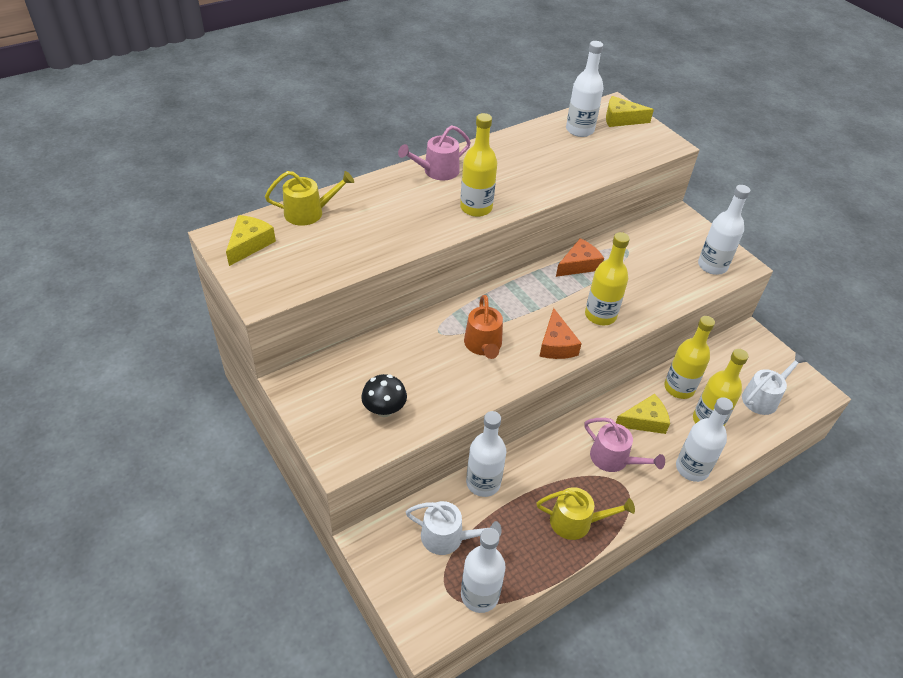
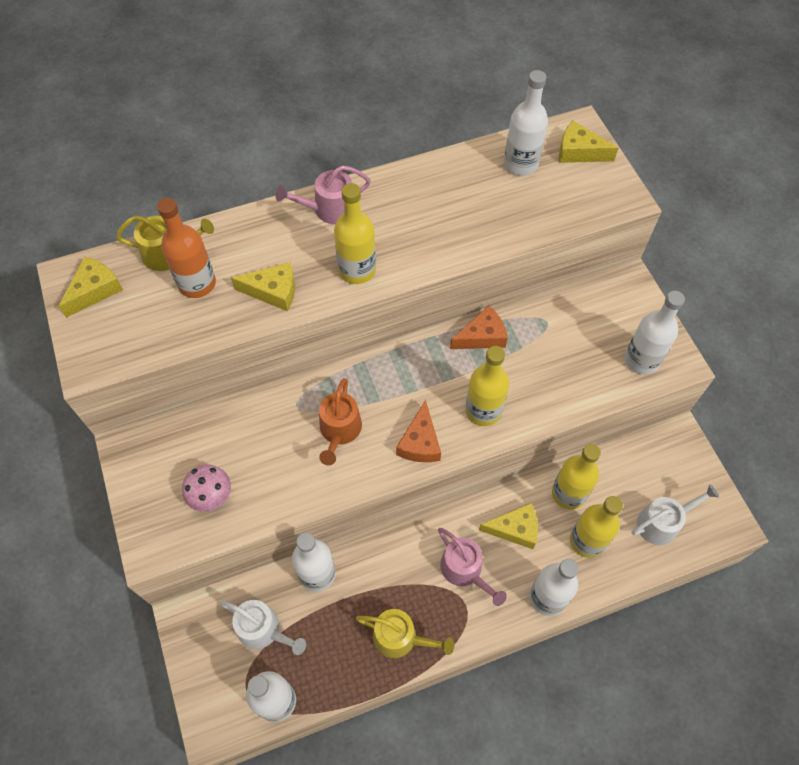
camera: 15 degrees right, 15 degrees up
(341, 230) = (197, 283): none -> orange bottle
(384, 409) = (211, 496): black mushroom -> pink mushroom
(410, 229) = (273, 291): none -> yellow cheese

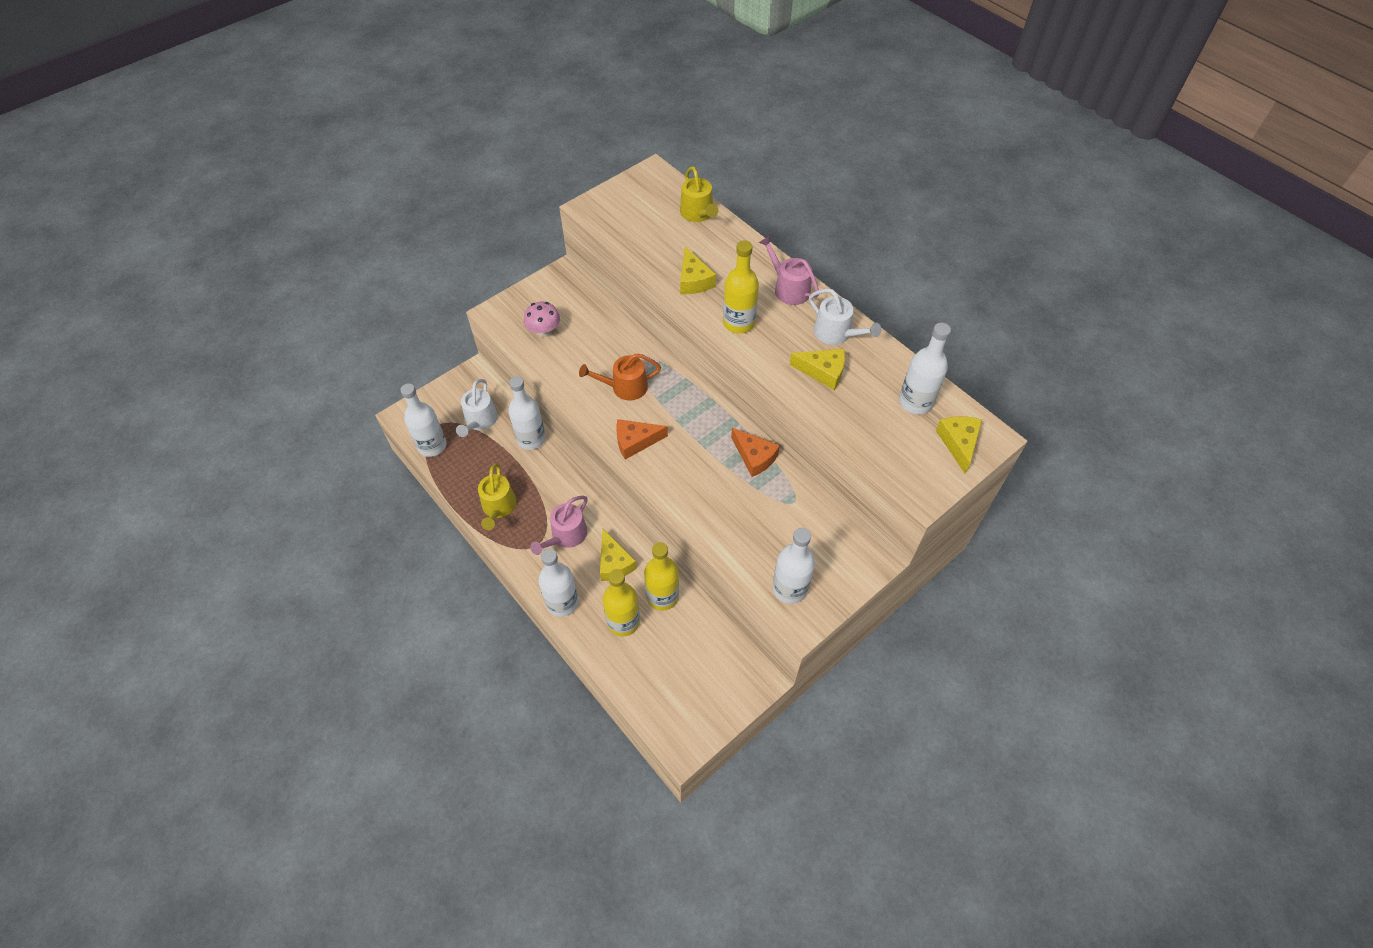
camera: 70 degrees right, 5 degrees down
(95, 290) = (648, 188): yellow cheese -> yellow cheese (823, 372)
(197, 283) = (679, 237): orange bottle -> none
(483, 410) = (682, 477): yellow bottle -> none
(662, 522) = (663, 681): white watering can -> white watering can (836, 333)

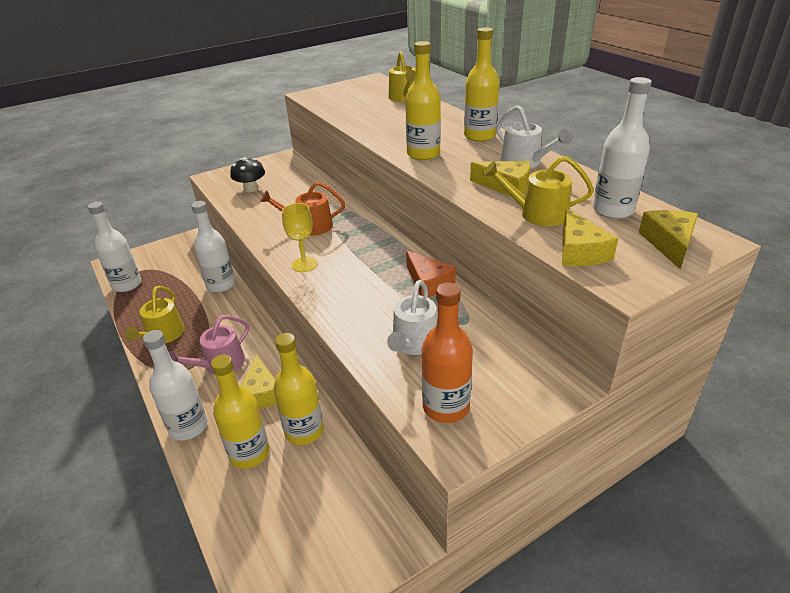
camera: 10 degrees right, 20 degrees down
(479, 421) = (180, 269): white watering can -> white watering can (413, 343)
(544, 331) = (251, 188): pink mushroom -> black mushroom
(635, 441) = (304, 264): orange cheese -> yellow goblet
(694, 280) = (387, 130): yellow cheese -> yellow cheese (579, 251)
(788, 288) = (479, 136): pink watering can -> yellow bottle
(789, 588) = (445, 407): white bottle -> orange bottle
(853, 411) = (537, 214): none -> yellow watering can

